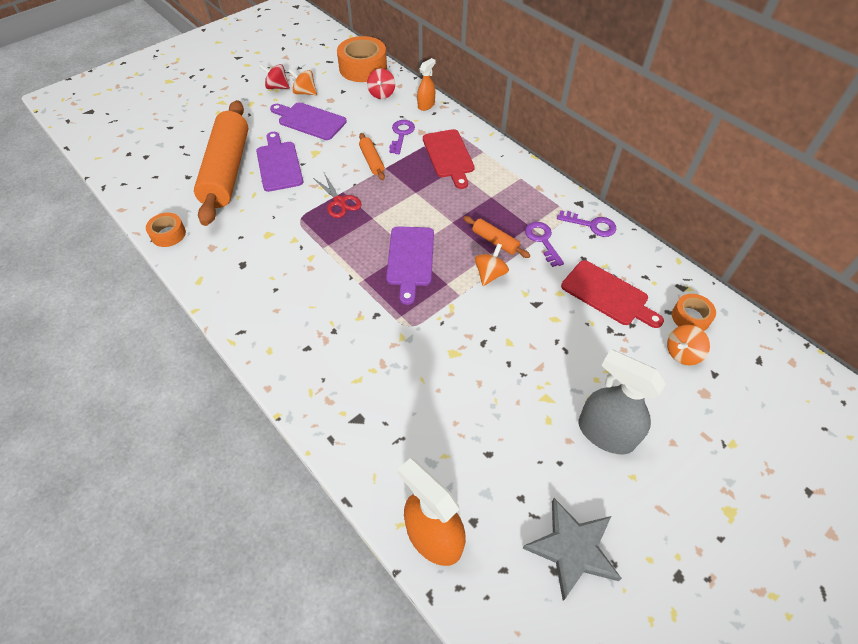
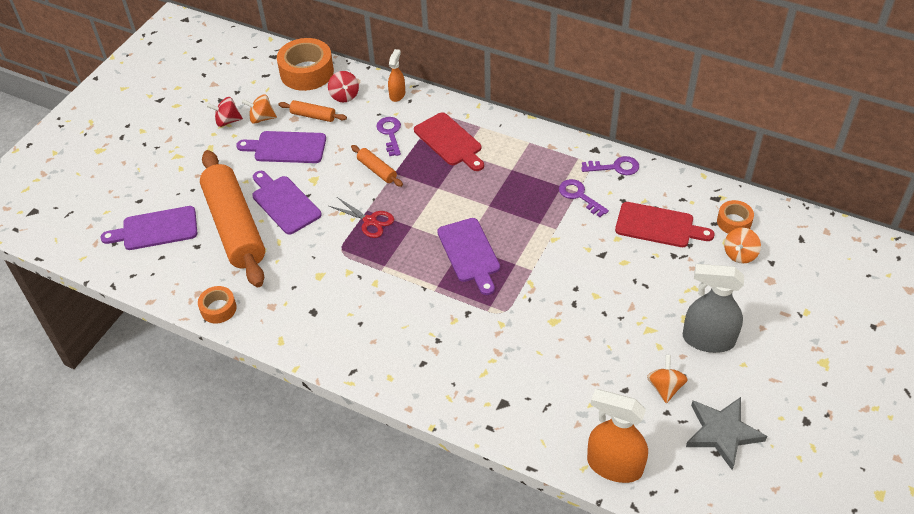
camera: 20 degrees left, 5 degrees down
(166, 153) = (156, 229): none -> purple cutting board
(490, 274) = (548, 242): orange spinning top -> orange spinning top (665, 387)
(495, 241) = (537, 211): orange rolling pin -> orange rolling pin (313, 116)

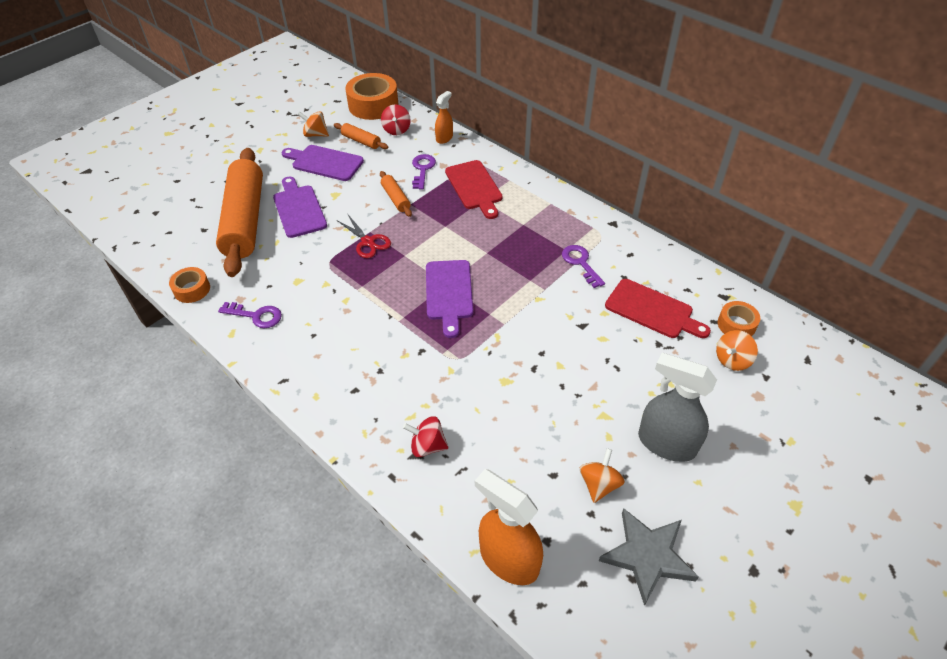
camera: 15 degrees right, 0 degrees up
(156, 229) = (177, 207): purple cutting board -> none
(227, 121) = (285, 131): red spinning top -> red spinning top (427, 446)
(615, 167) = (628, 244): purple key -> purple key (256, 316)

